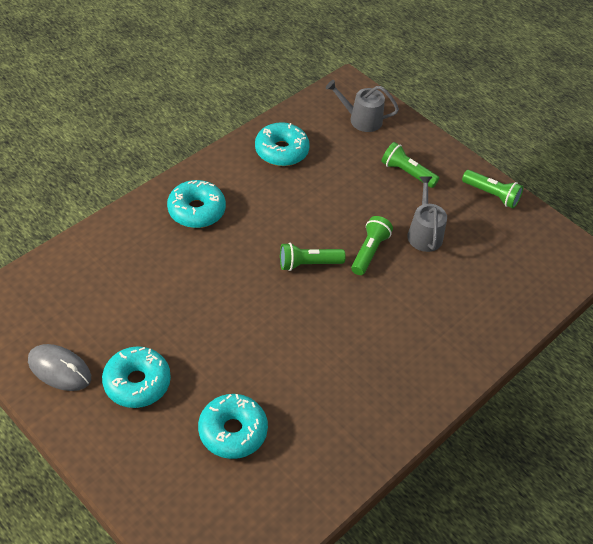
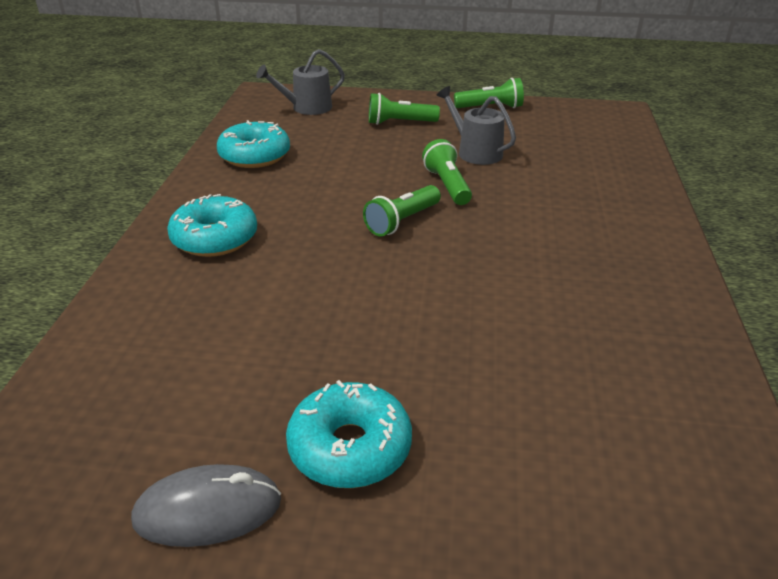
camera: 35 degrees left, 15 degrees down
(233, 431) = (541, 417): turquoise donut -> none

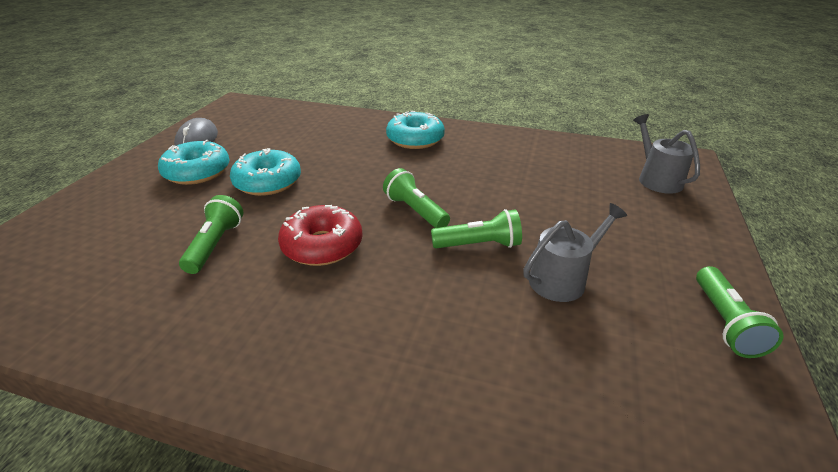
camera: 100 degrees right, 0 degrees up
(255, 156) = (540, 153): turquoise donut -> turquoise donut (268, 182)
(399, 123) = (636, 232): green flashlight -> green flashlight (215, 245)
(490, 269) = (322, 245): none -> red donut

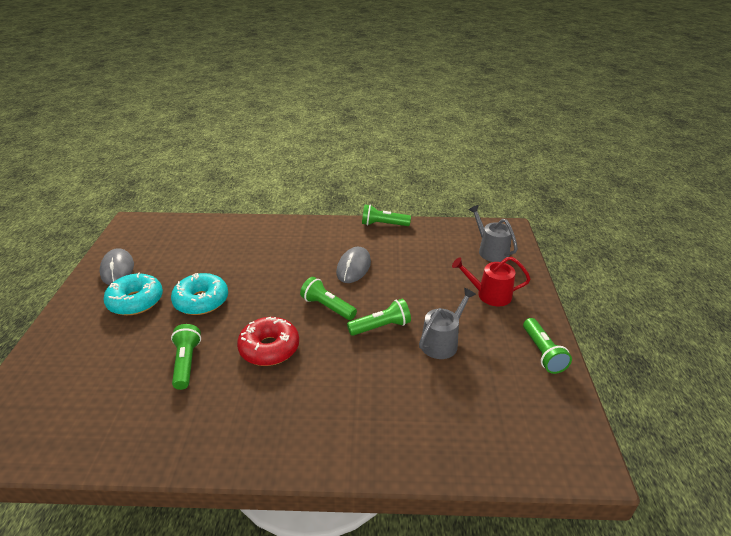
camera: 15 degrees left, 0 degrees up
(415, 139) = (305, 241): turquoise donut -> none
(464, 173) = (353, 267): none -> grey mouse
(516, 135) = (383, 224): none -> green flashlight
(647, 230) = (490, 295): none -> red watering can

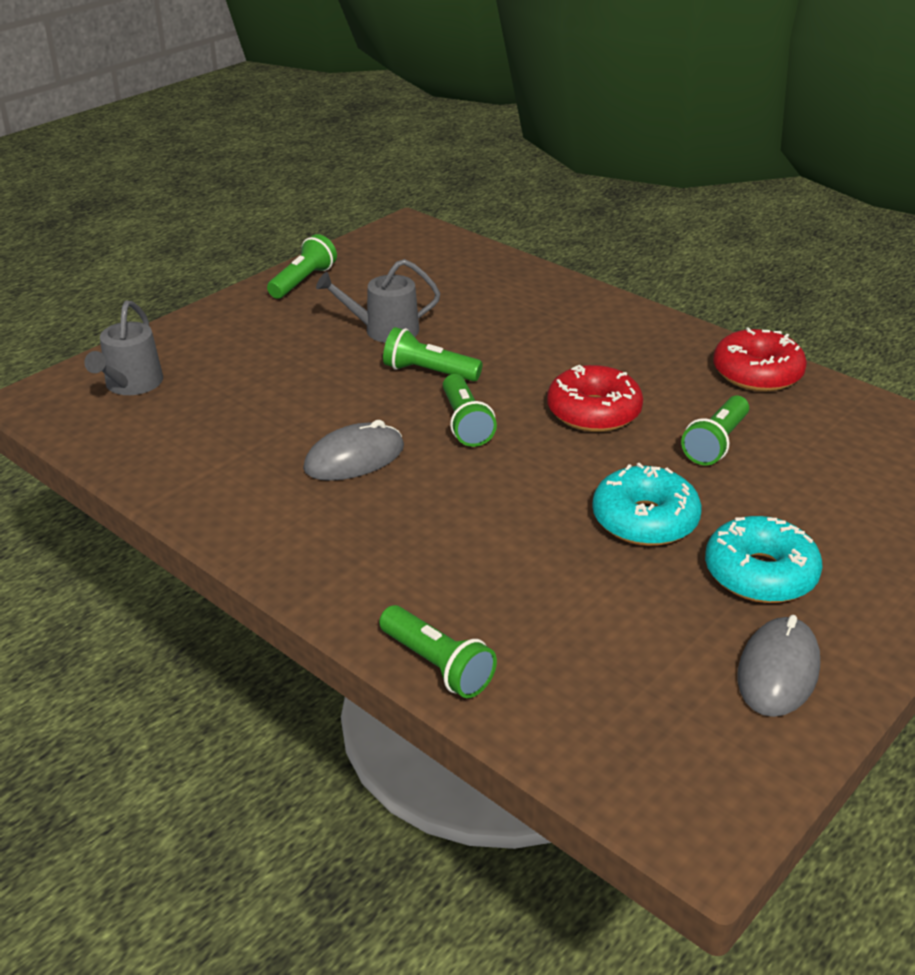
camera: 140 degrees left, 0 degrees up
(183, 442) = (757, 373): none -> red donut
(383, 224) = (190, 507): green flashlight -> green flashlight (437, 665)
(490, 295) = (246, 342): red watering can -> none

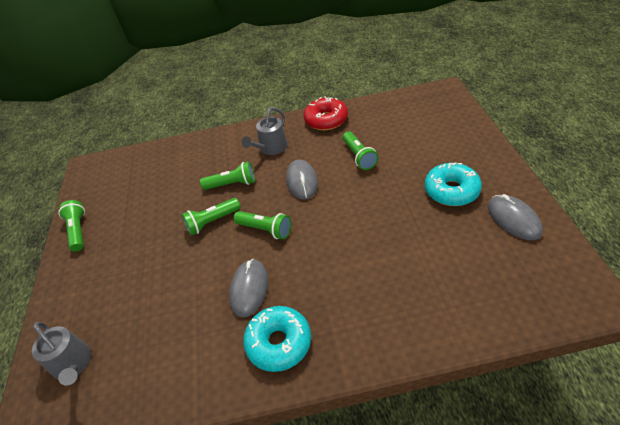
camera: 45 degrees left, 10 degrees up
(384, 330) = (160, 220): grey watering can -> grey watering can (271, 148)
(437, 665) = (434, 339): green flashlight -> green flashlight (232, 184)
(593, 412) = (302, 181): red donut -> grey mouse
(644, 520) = (389, 206): turquoise donut -> turquoise donut (279, 343)

